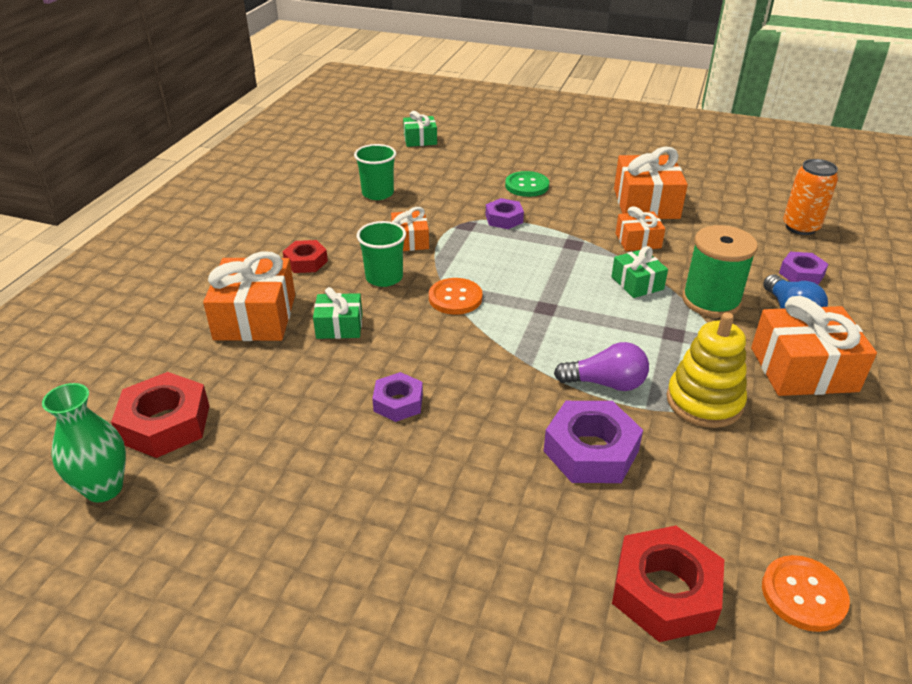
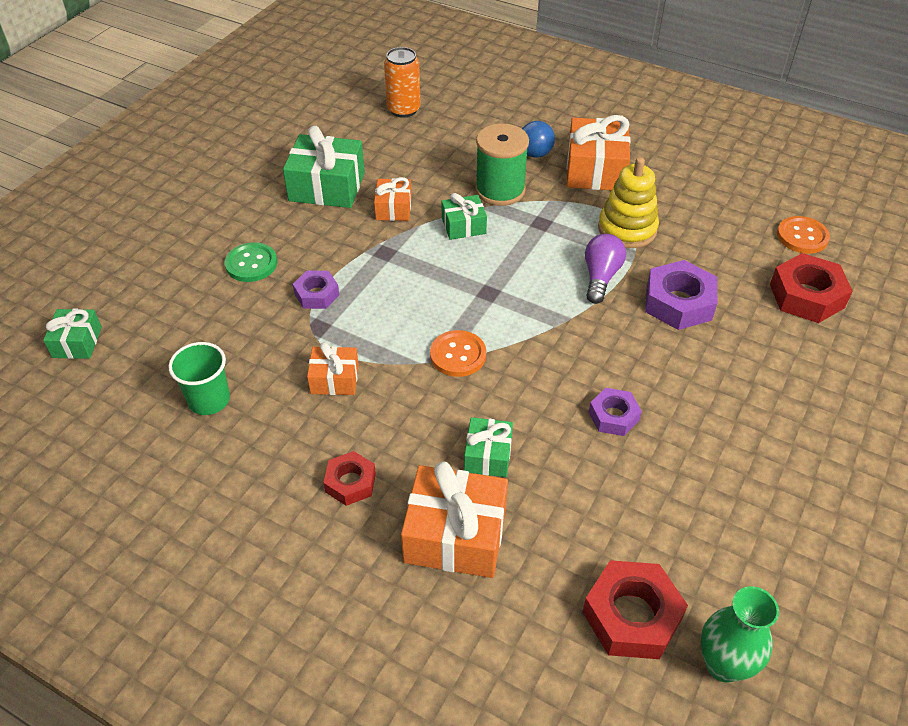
camera: 80 degrees left, 10 degrees up
(384, 277) = (405, 409): green cup -> none
(646, 203) = (327, 187): orange gift -> green gift
(801, 274) = (474, 132): purple nut -> none

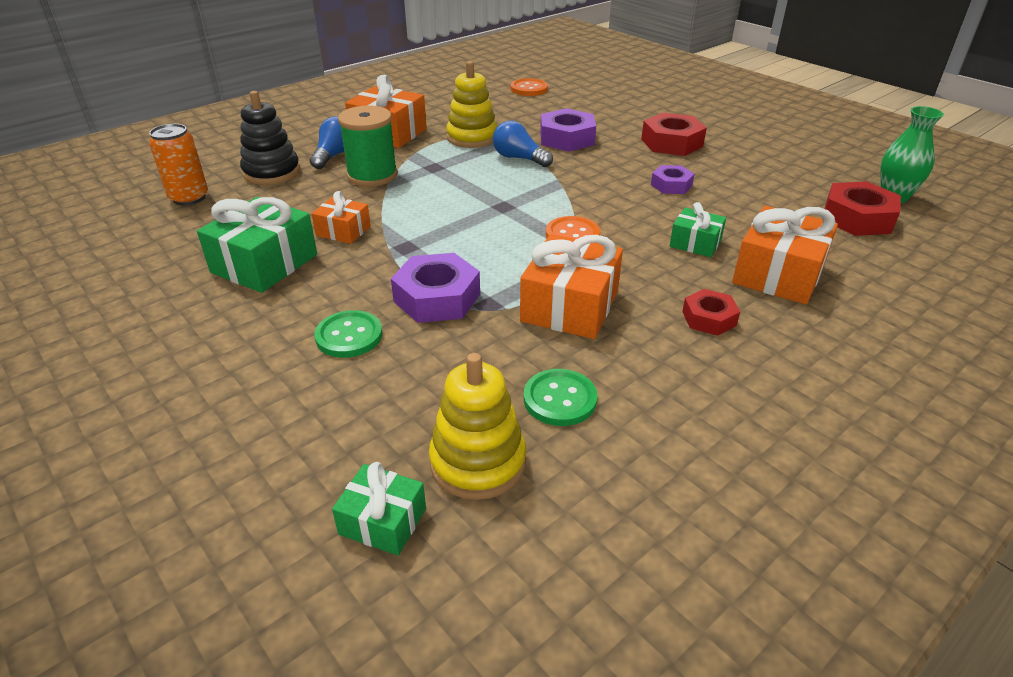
camera: 70 degrees left, 10 degrees down
(134, 372) = (478, 462): none -> yellow stacking toy
(209, 400) = (560, 399): green cup -> green button
(317, 294) = (437, 298): purple nut -> purple nut, size x1.65
(334, 379) = (569, 306): orange gift -> orange gift, size x1.77
(463, 226) = (404, 201): green gift -> none
(470, 132) = (272, 172): none -> black stacking toy
(600, 277) = (519, 158): purple light bulb -> blue light bulb
(806, 296) = (586, 101): red nut -> red nut (671, 143)

